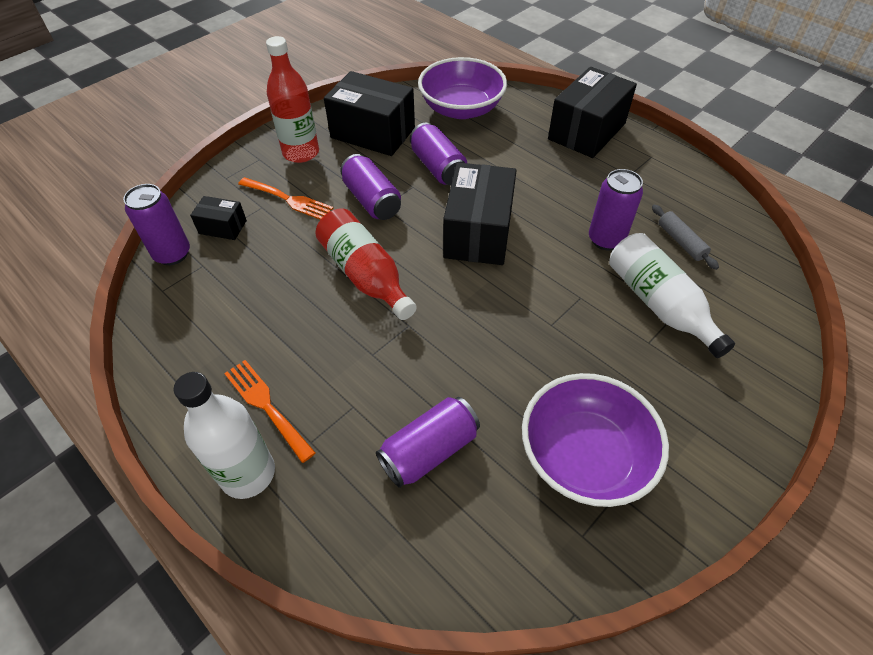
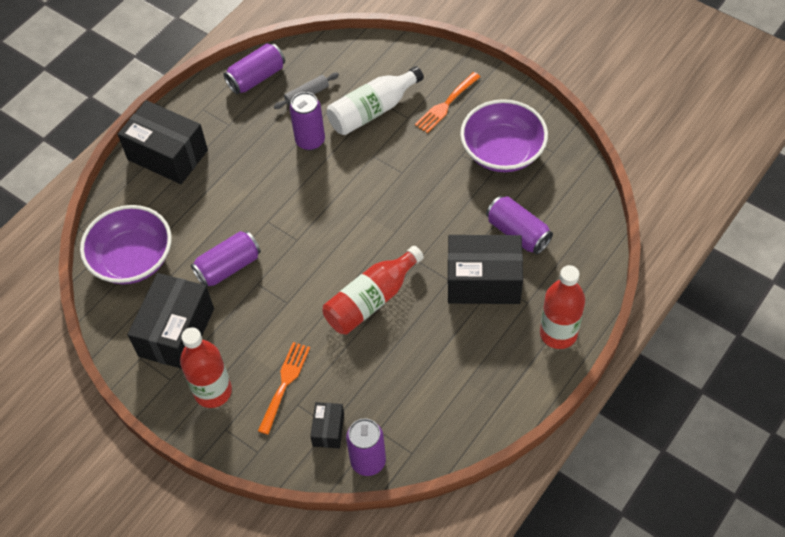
camera: 95 degrees left, 5 degrees up
(248, 473) = (558, 333): white bottle -> red bottle
(266, 406) = (506, 337): orange fork -> orange fork (446, 105)
(372, 200) = (279, 313): purple can -> purple can (256, 78)
(478, 232) = (312, 226): black box -> black box (483, 281)

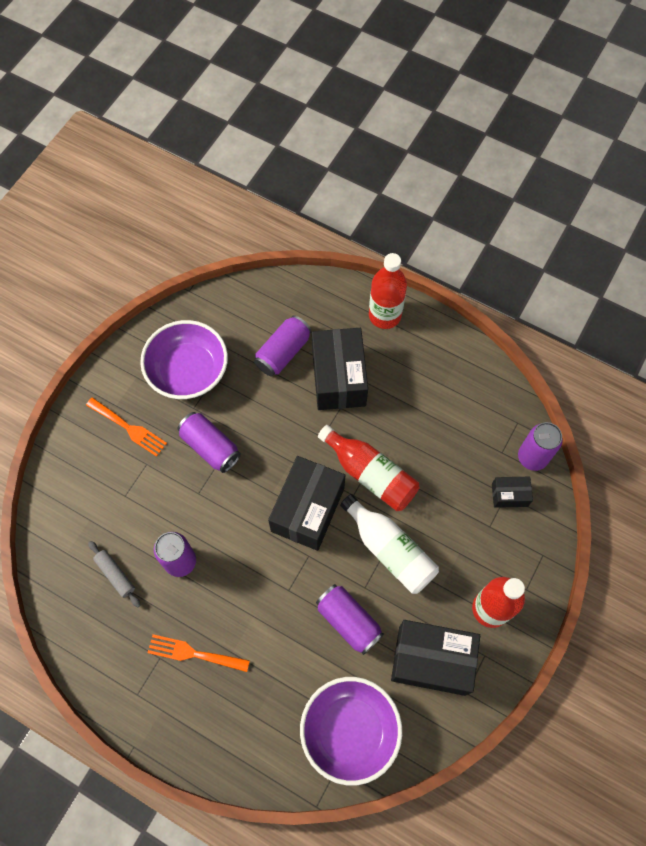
camera: 100 degrees left, 10 degrees up
(167, 155) = (206, 723): black box -> black box (308, 509)
(256, 78) = (89, 638): purple can -> purple can (210, 447)
(285, 383) = (470, 541): orange fork -> orange fork (193, 653)
(372, 111) = (138, 501): white bottle -> white bottle (390, 550)

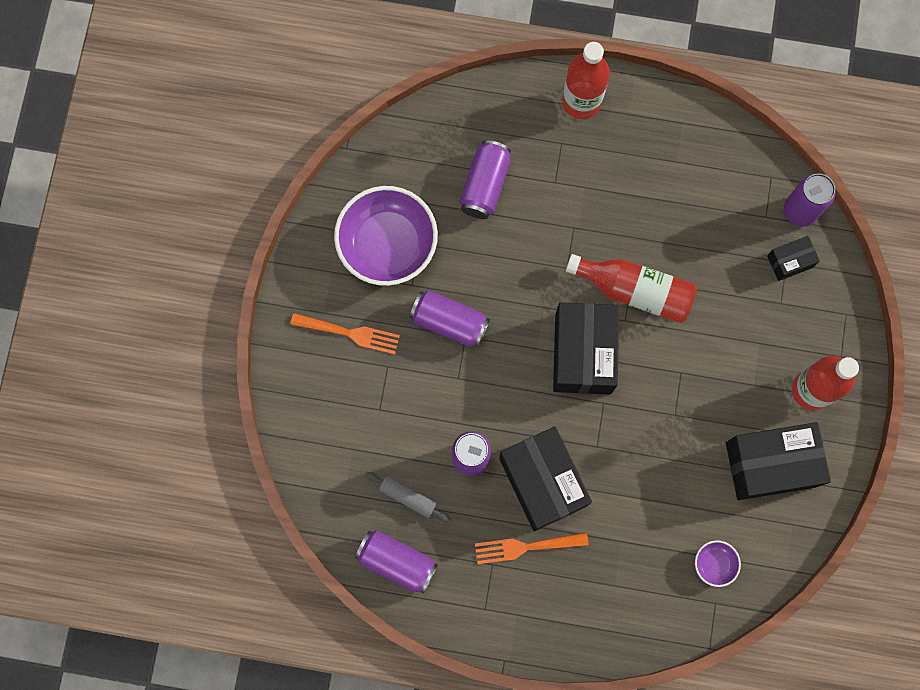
camera: 20 degrees left, 10 degrees up
(339, 378) = (558, 194): black box -> black box (542, 481)
(348, 621) = (671, 455): purple can -> purple can (397, 562)
(350, 730) = (714, 564): purple bowl -> purple bowl, size x0.43
(390, 550) = (686, 366): white bottle -> none

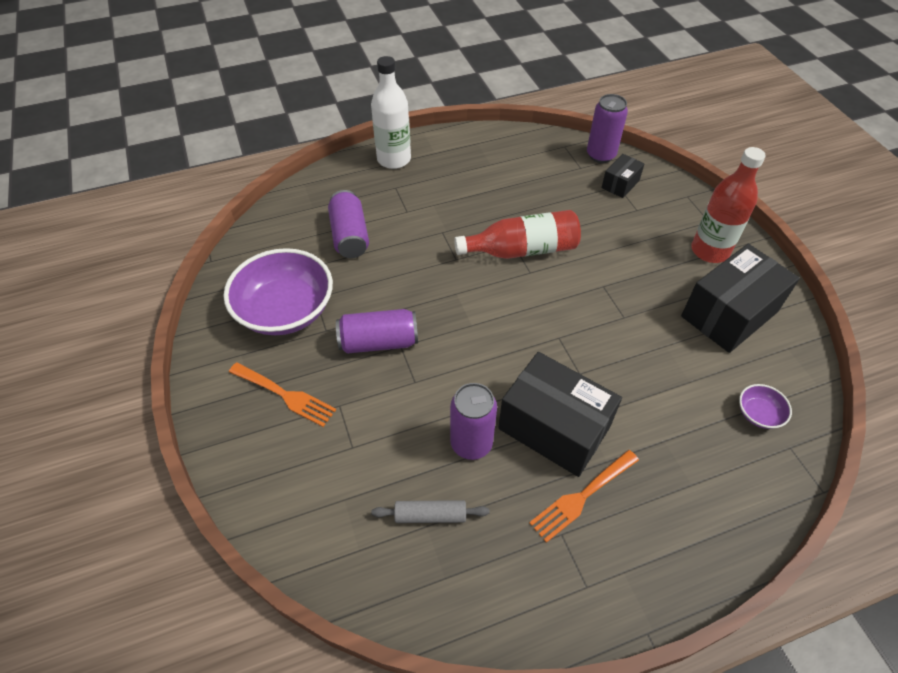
camera: 30 degrees left, 25 degrees down
(350, 333) = (285, 395): orange fork -> orange fork turned 45 degrees clockwise
(397, 562) = (459, 592): purple can -> none
(581, 101) = (394, 159): red bottle -> white bottle
(583, 354) = (513, 310): black box -> none

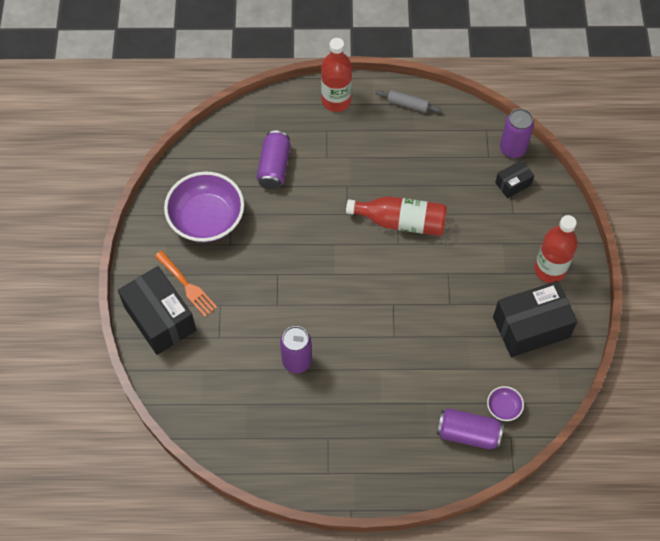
camera: 20 degrees right, 10 degrees up
(379, 342) = (263, 266): purple can -> purple can (468, 433)
(394, 159) = (336, 101): white bottle -> red bottle
(430, 515) = (251, 398): grey rolling pin -> grey rolling pin (407, 105)
(554, 428) = (356, 369): black box -> black box (160, 318)
(582, 497) = (352, 420): orange fork -> none

